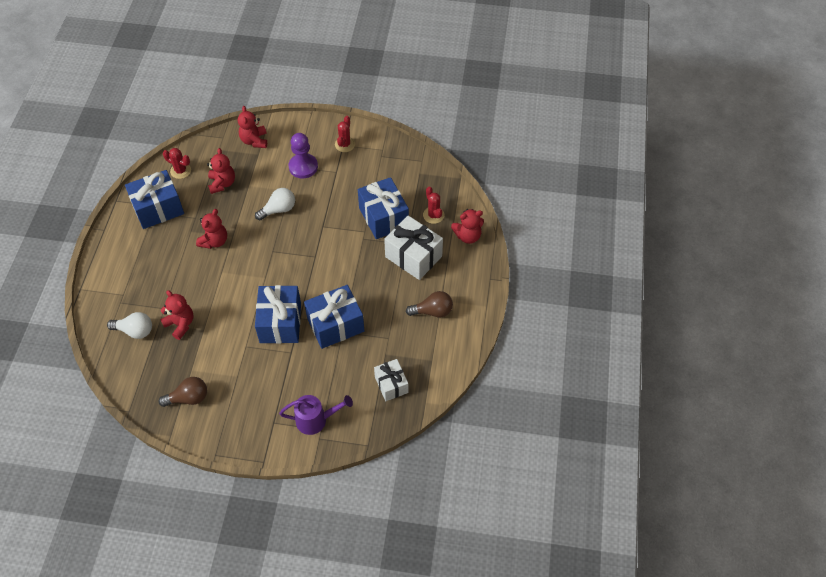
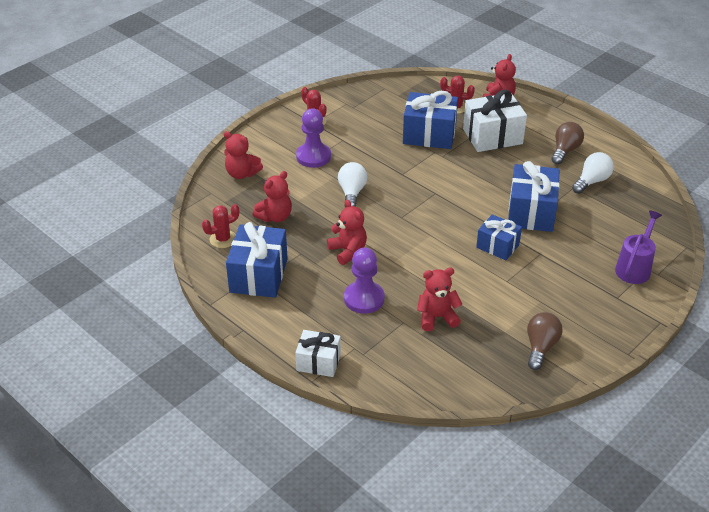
camera: 55 degrees left, 15 degrees down
(135, 331) = (414, 356): white light bulb -> white light bulb (592, 181)
(172, 275) = (364, 299): none -> purple pawn
(222, 183) = (275, 217): red teddy bear -> red teddy bear turned 105 degrees clockwise
(280, 323) = (497, 246): blue gift -> blue gift, size x0.62
(391, 384) = (628, 206): white gift -> white gift (318, 362)

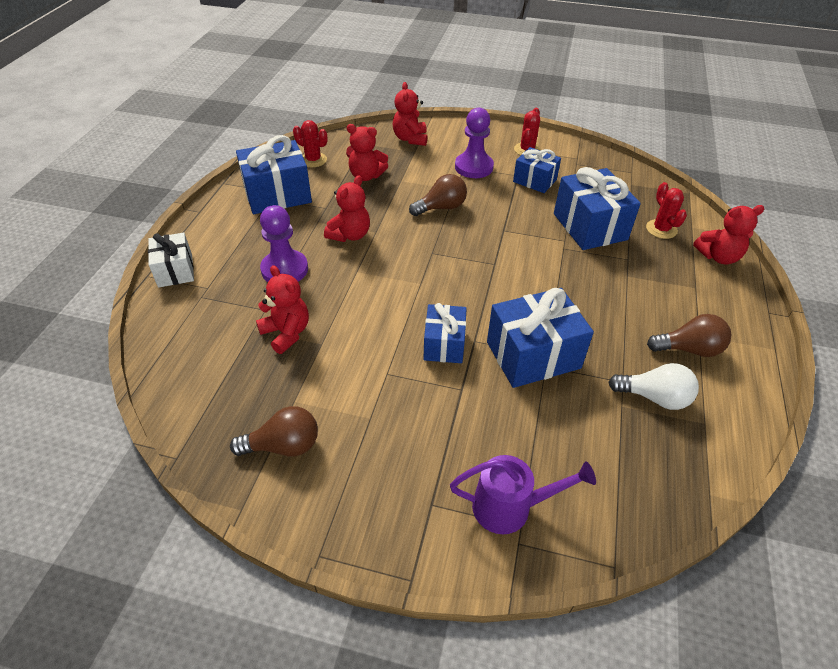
camera: 60 degrees right, 5 degrees up
(352, 193) = (441, 207): white light bulb -> brown light bulb
(357, 135) = (534, 181): none -> blue gift
(492, 136) = (642, 275): white gift -> none

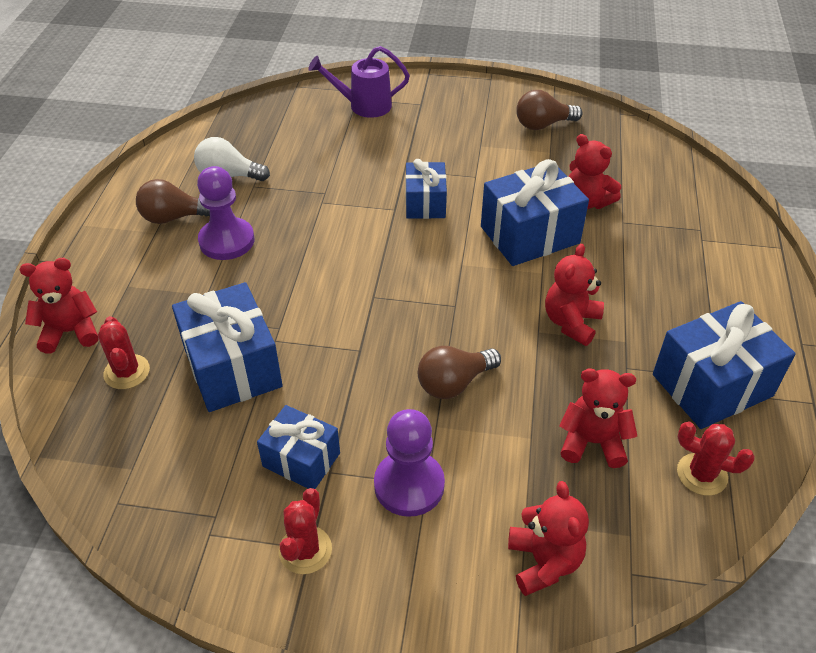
camera: 175 degrees right, 0 degrees up
(175, 271) = (754, 255): white gift -> none
(284, 269) = (629, 267): purple pawn -> purple pawn (227, 241)
(533, 355) = (336, 201): blue gift -> blue gift (530, 235)

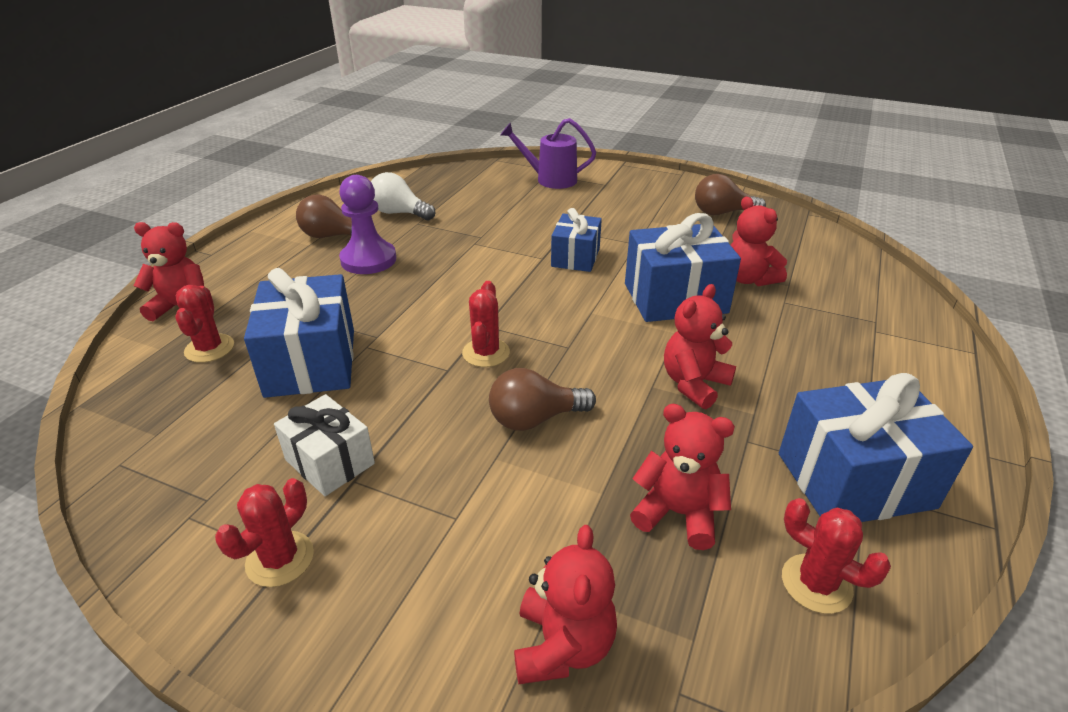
camera: 15 degrees right, 10 degrees down
(301, 459) = (330, 462): blue gift -> white gift
(386, 326) = (486, 353): none -> red cactus
(409, 485) = (435, 514): purple pawn -> none

